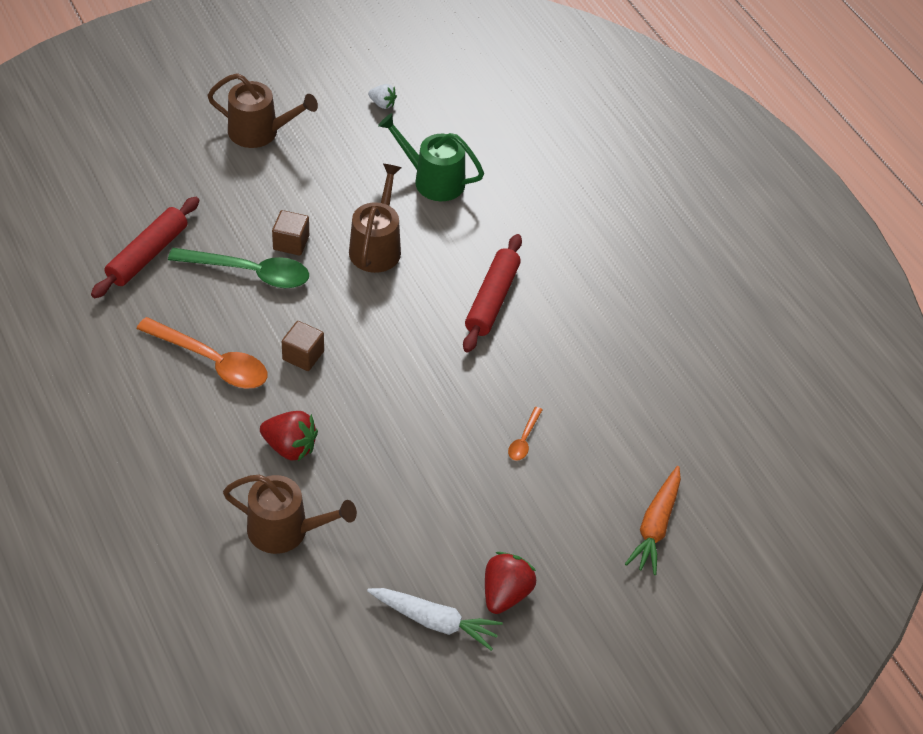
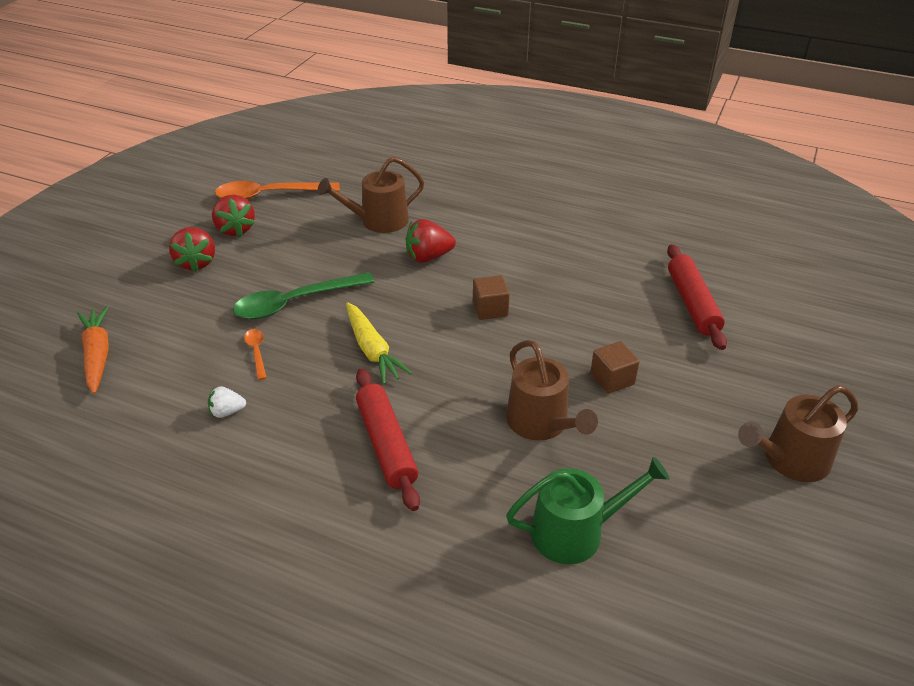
camera: 145 degrees right, 10 degrees down
(211, 361) = (545, 270): orange spoon -> orange spoon (269, 195)
(249, 273) = (607, 337): green spoon -> green spoon (295, 302)
(382, 104) = (744, 592): white strawberry -> white strawberry (227, 412)
(433, 380) = (372, 350): none -> yellow carrot
(435, 621) = (235, 229): white carrot -> red strawberry

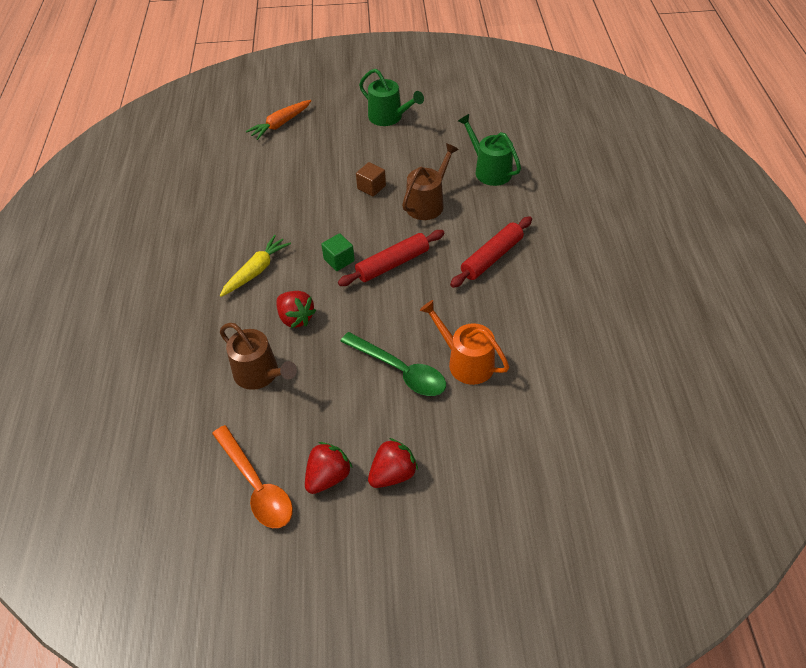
camera: 115 degrees left, 10 degrees up
(97, 355) = (539, 461): orange carrot -> orange carrot (280, 124)
(227, 412) = (527, 344): white strawberry -> none
(257, 352) = (466, 362): orange spoon -> orange watering can
(372, 350) = (420, 301): yellow carrot -> yellow carrot (256, 271)
(490, 309) = (339, 260): brown cube -> green cube
(692, 303) = (276, 173): red rolling pin -> red rolling pin (393, 264)
(790, 460) = (389, 117): brown watering can -> green watering can

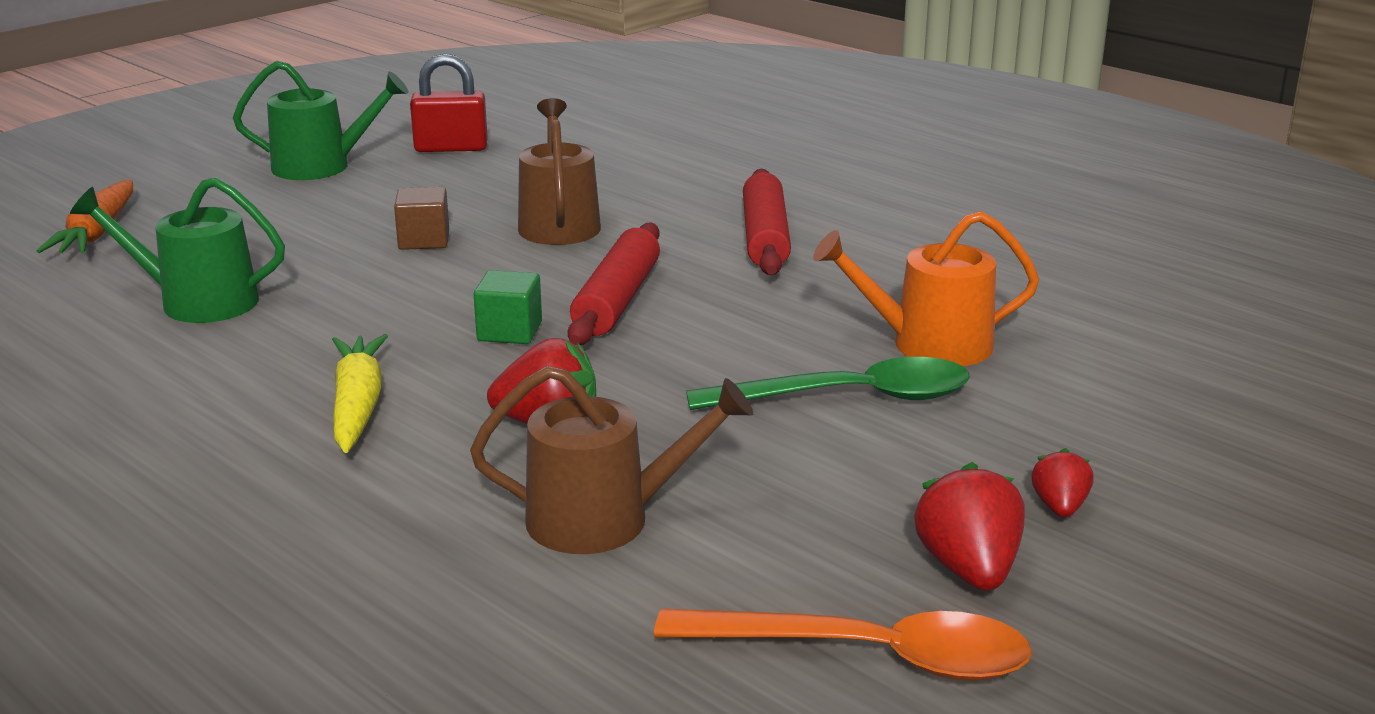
camera: 45 degrees left, 25 degrees down
(393, 474) = (1059, 507): red strawberry -> red strawberry, size x0.59
(447, 128) = (451, 148): none -> red padlock
(489, 170) = (600, 165): green watering can -> green watering can (197, 302)

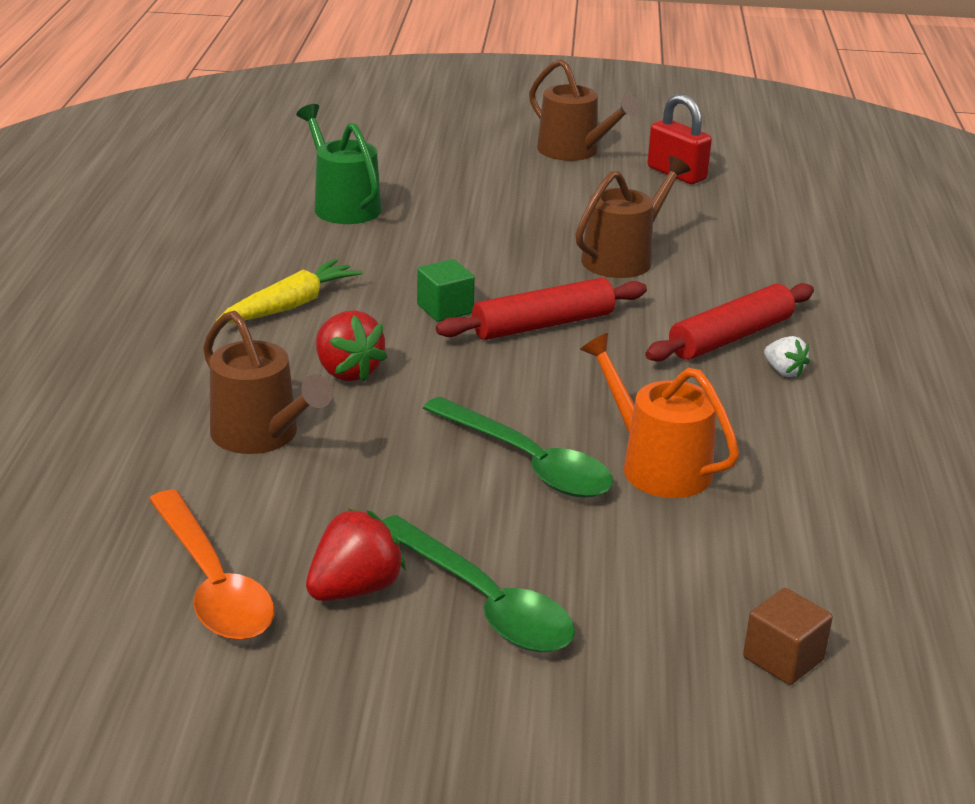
camera: 50 degrees right, 5 degrees up
(97, 232) = (381, 140): orange carrot -> none
(321, 166) = (574, 151): green watering can -> brown watering can
(424, 240) = (524, 228): brown cube -> brown cube (783, 658)
(849, 240) = (784, 371): none -> white strawberry
(1059, 507) = (483, 601): red strawberry -> green spoon

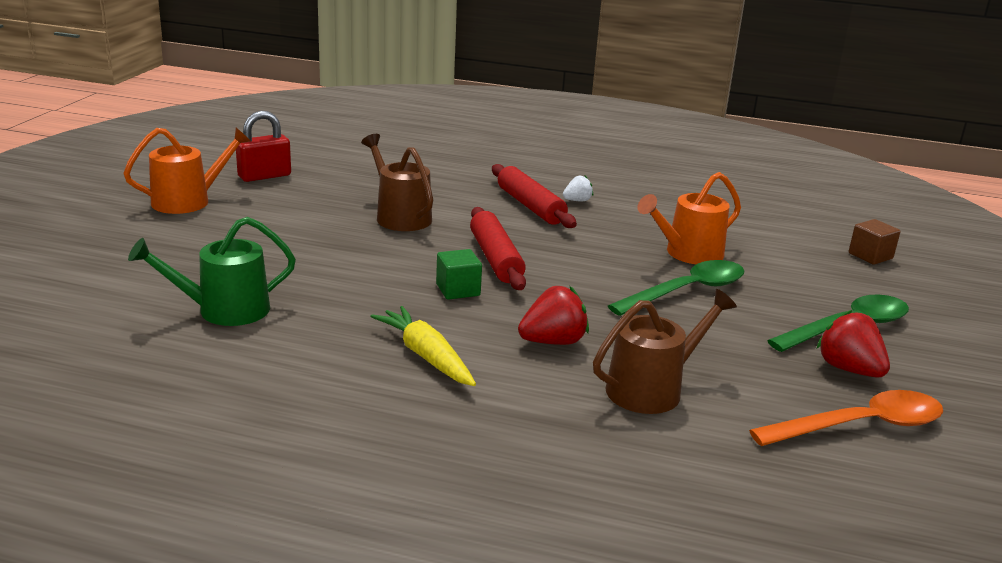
camera: 80 degrees left, 5 degrees down
(574, 151) = (188, 201): brown watering can -> orange watering can

